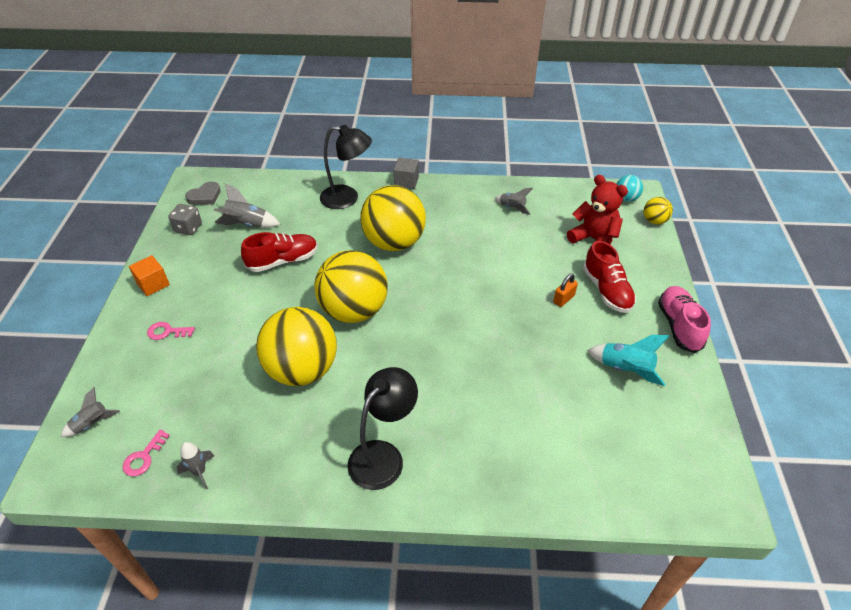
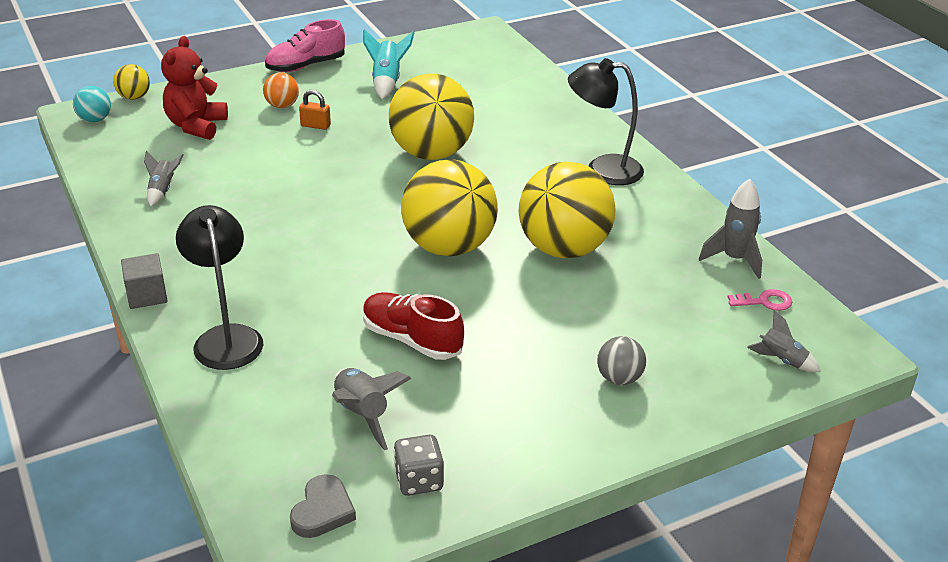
camera: 120 degrees left, 10 degrees down
(153, 284) = (561, 444): orange cube -> none
(167, 332) = (619, 378): pink key -> grey ball
(199, 472) = (734, 259): grey rocket -> grey rocket, size x1.52
(205, 196) = (323, 511): grey heart -> grey heart turned 90 degrees clockwise
(394, 242) = (302, 259): yellow ball -> yellow ball (431, 153)
(606, 290) = (282, 106): red shoe -> orange ball

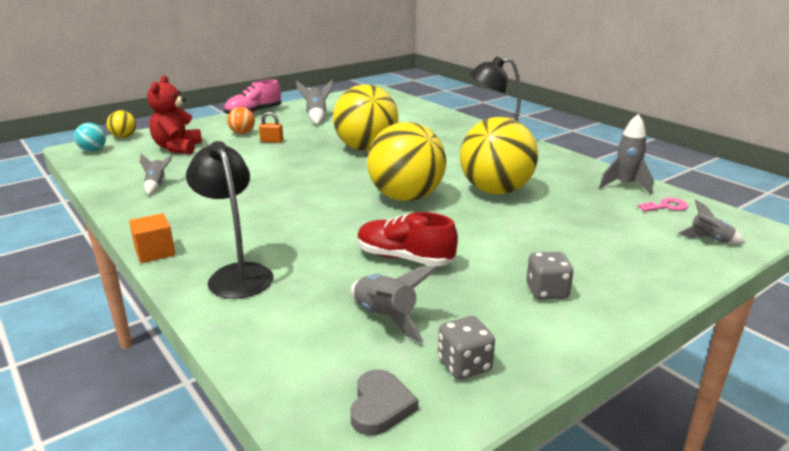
camera: 10 degrees left, 10 degrees down
(147, 295) = (155, 252): grey cube -> orange cube
(387, 82) = (316, 117): turquoise rocket -> grey rocket
(547, 406) = (547, 291): none -> grey dice
(619, 378) = (593, 265): grey ball -> none

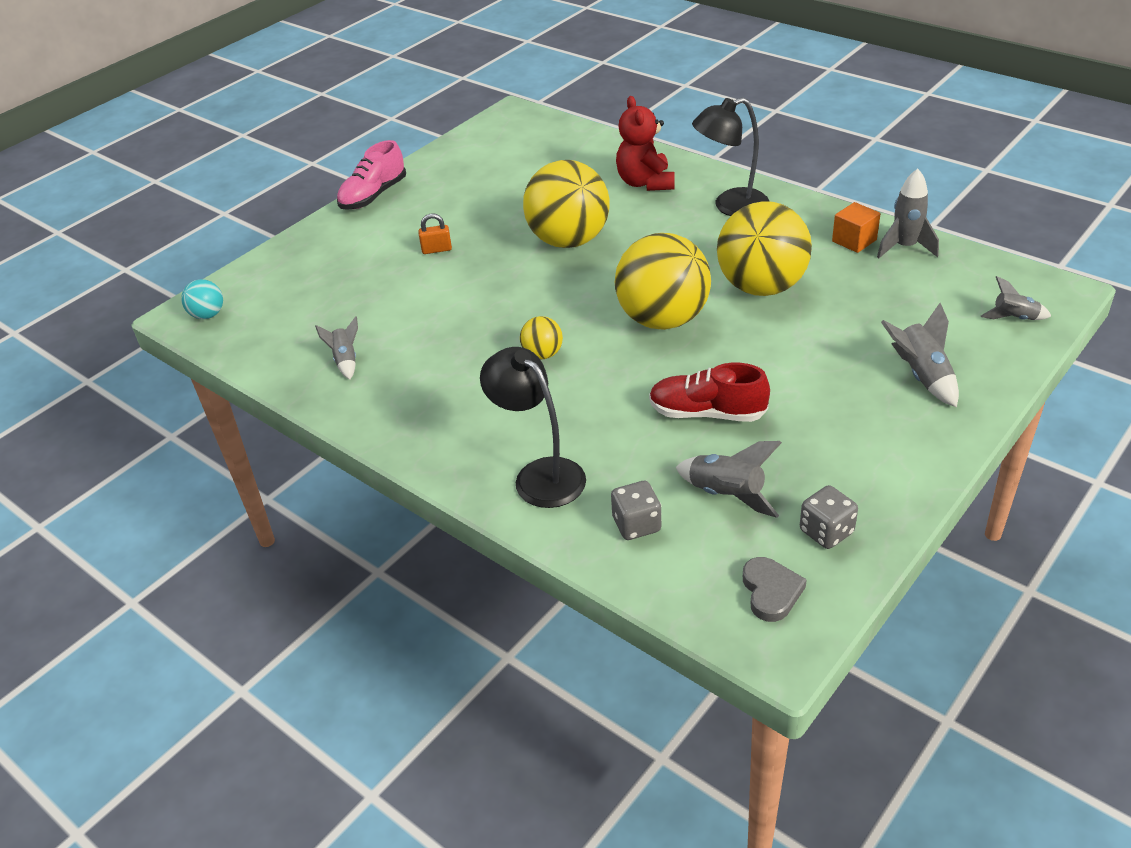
camera: 10 degrees left, 15 degrees up
(124, 137) = (228, 280): yellow ball -> yellow ball (543, 354)
(155, 252) = (426, 464): orange cube -> orange cube (854, 241)
(177, 148) = (319, 287): red teddy bear -> red teddy bear (645, 183)
(242, 133) = (386, 241): orange ball -> none
(316, 117) = (465, 187): grey rocket -> grey rocket (921, 376)
(547, 291) = (871, 426): grey dice -> grey dice (636, 525)
(666, 206) = (959, 274): pink key -> none

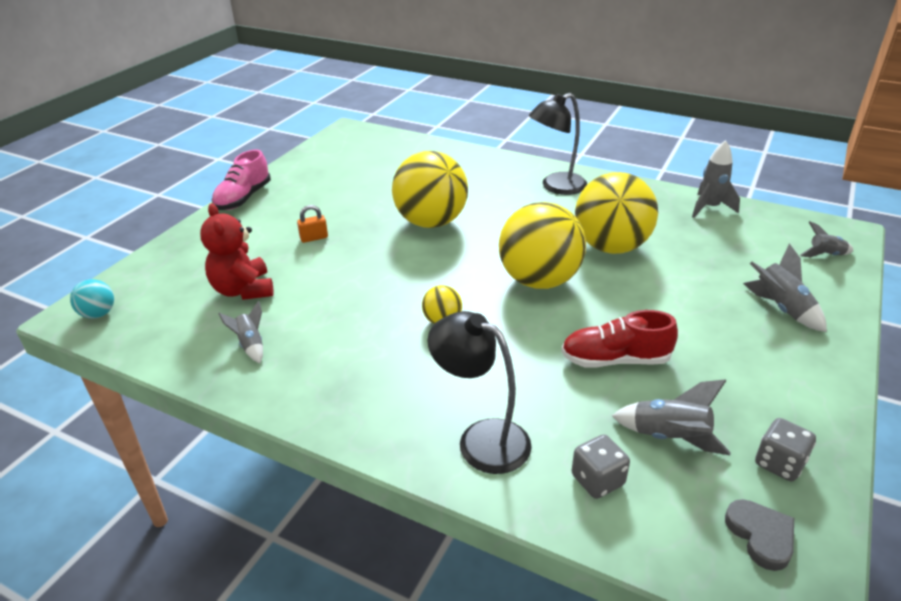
camera: 15 degrees left, 5 degrees down
(645, 183) = (479, 174): red teddy bear -> red teddy bear (243, 290)
(854, 241) = (667, 206): orange cube -> none

